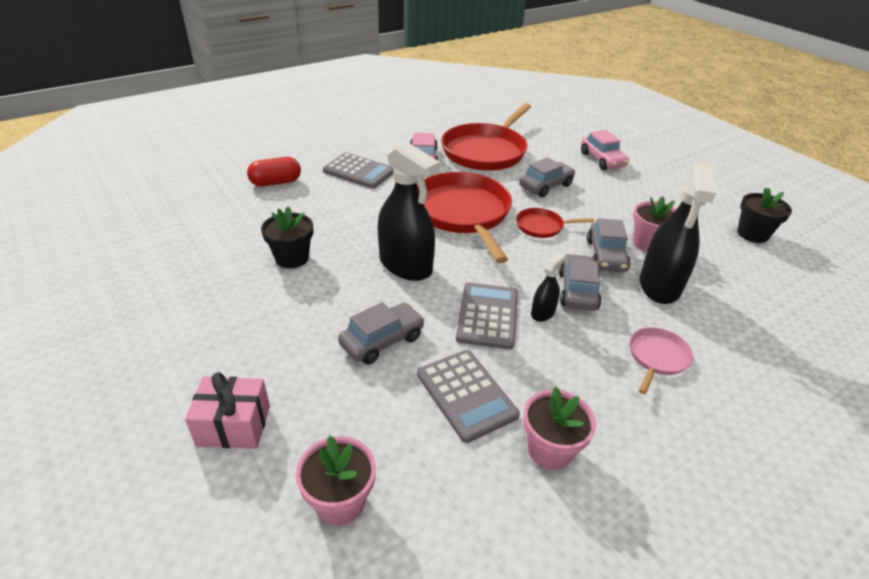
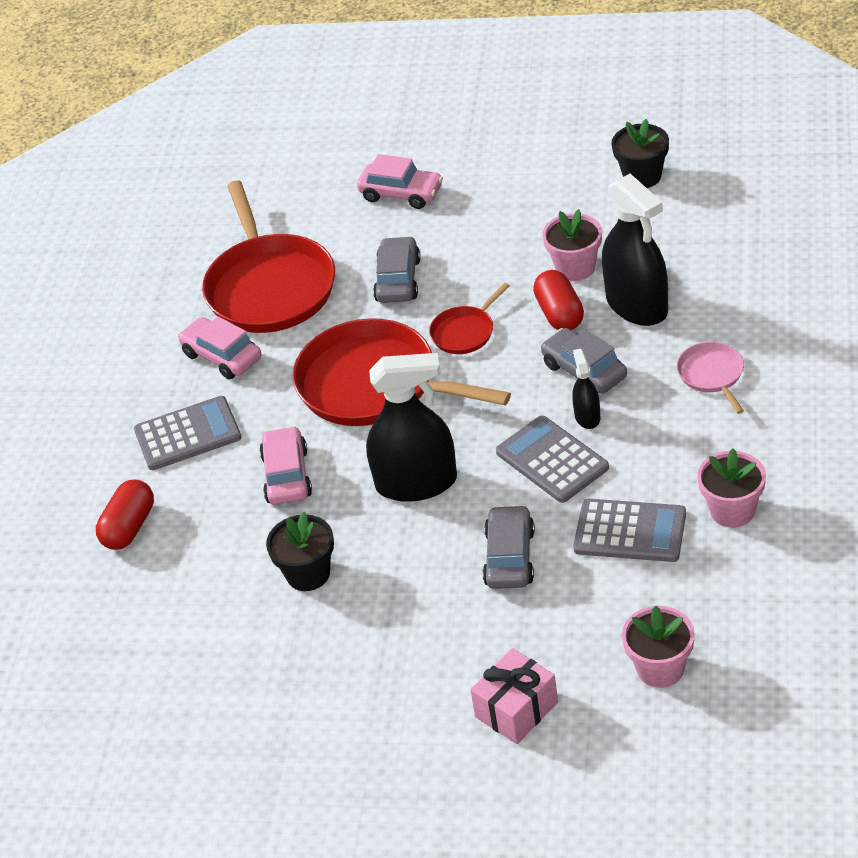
camera: 40 degrees left, 5 degrees up
(362, 215) = (287, 476): none -> pink car
(606, 256) = (559, 314): grey car -> red capsule

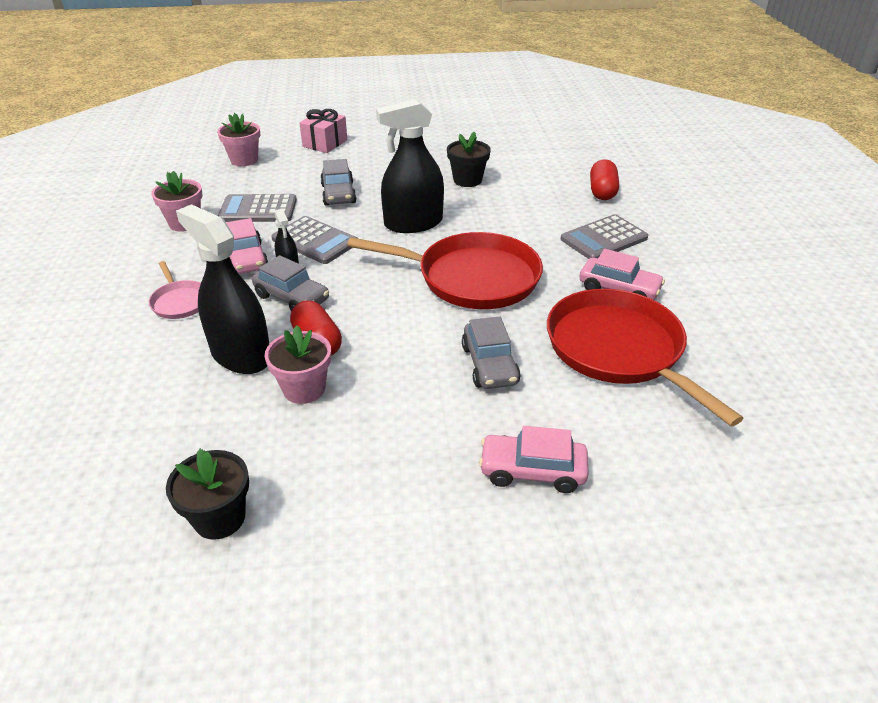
camera: 160 degrees right, 5 degrees down
(287, 476) = (510, 221): pink car -> pink car (246, 259)
(465, 332) = (405, 321): red pan -> none

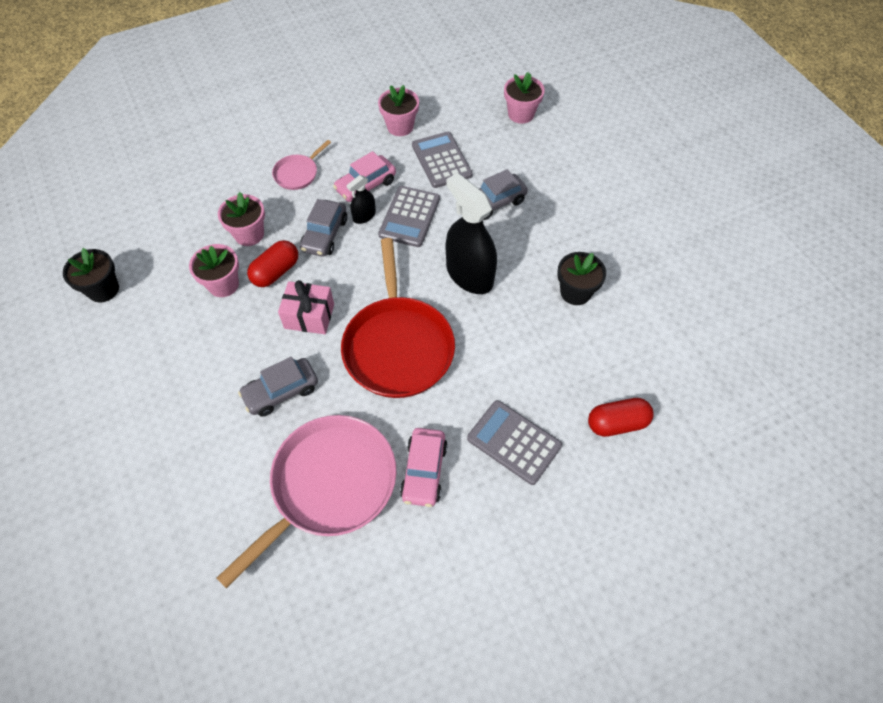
camera: 70 degrees right, 20 degrees up
(241, 355) = (249, 234): black spray bottle -> pink flower pot
(325, 143) = (587, 155): pink gift -> pink gift (309, 316)
(532, 471) = (171, 449): pink car -> none
(618, 350) = (329, 485): red pan -> pink pan

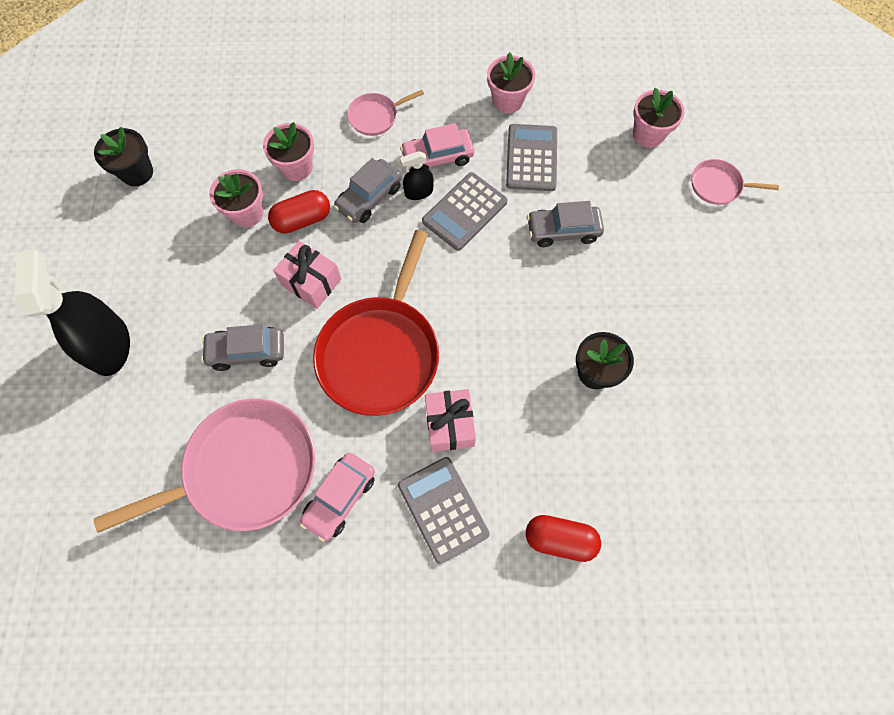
camera: 25 degrees right, 10 degrees up
(469, 275) = (493, 304): black spray bottle -> black spray bottle (109, 345)
(484, 377) = (450, 425): none -> pink gift
(591, 131) = (718, 185): none -> pink pan

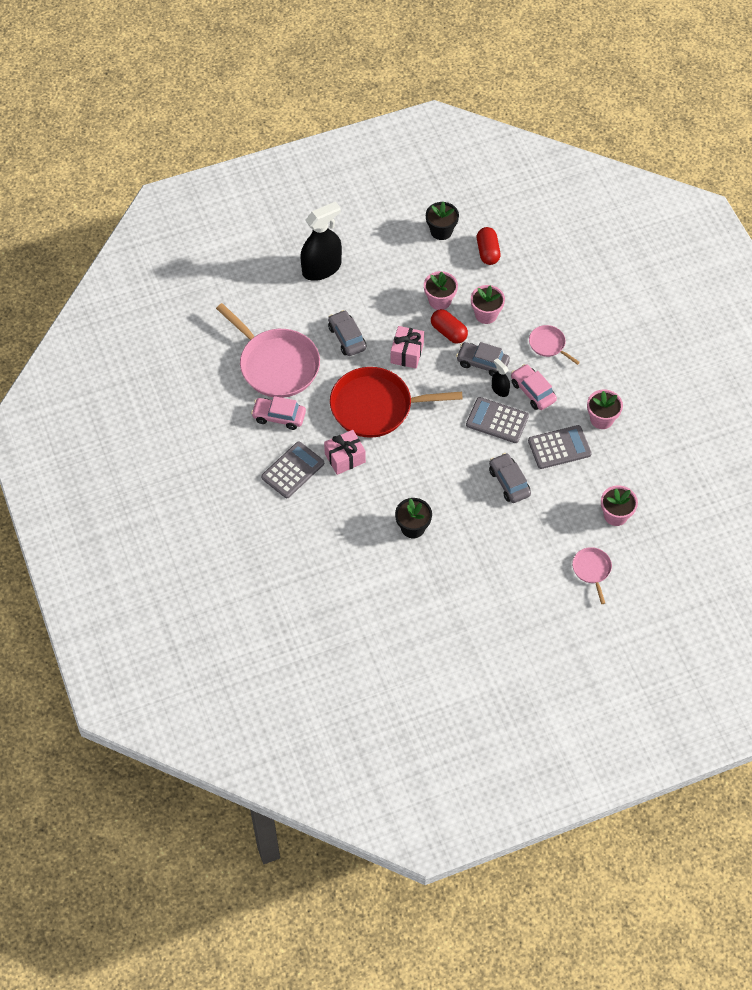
camera: 70 degrees right, 10 degrees down
(560, 539) = (299, 535): red capsule -> red capsule (487, 252)

